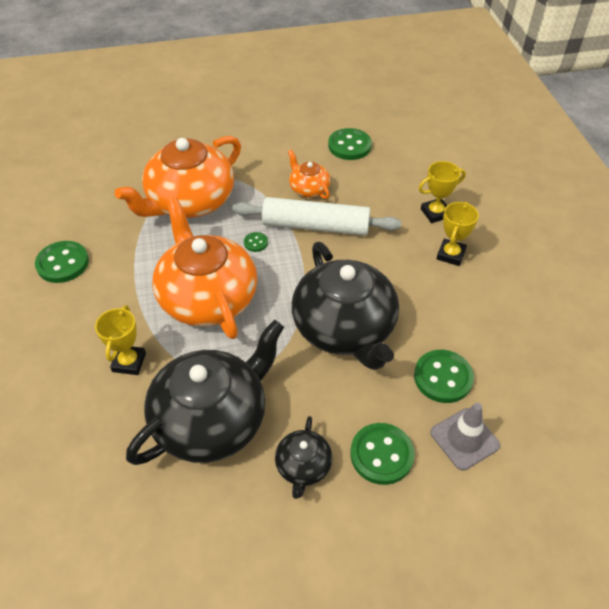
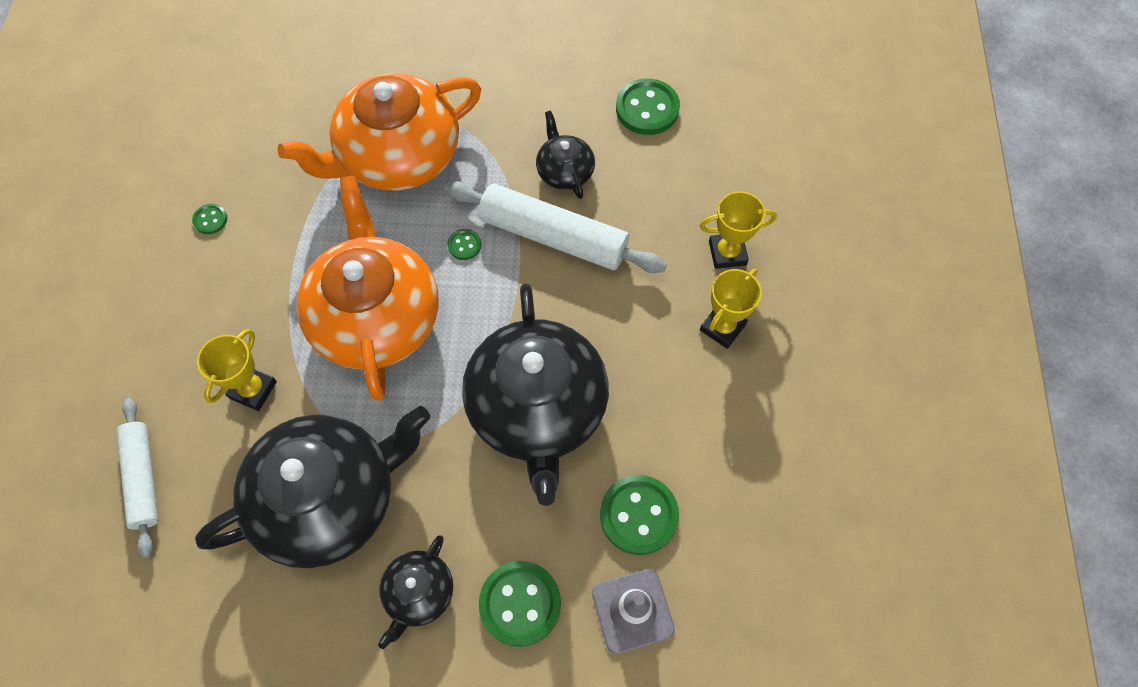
camera: 15 degrees right, 15 degrees up
(58, 440) = (143, 478): none -> white rolling pin
(63, 263) = (210, 220): green button -> green button, size x0.49
(308, 188) = (564, 171): orange teapot -> black teapot

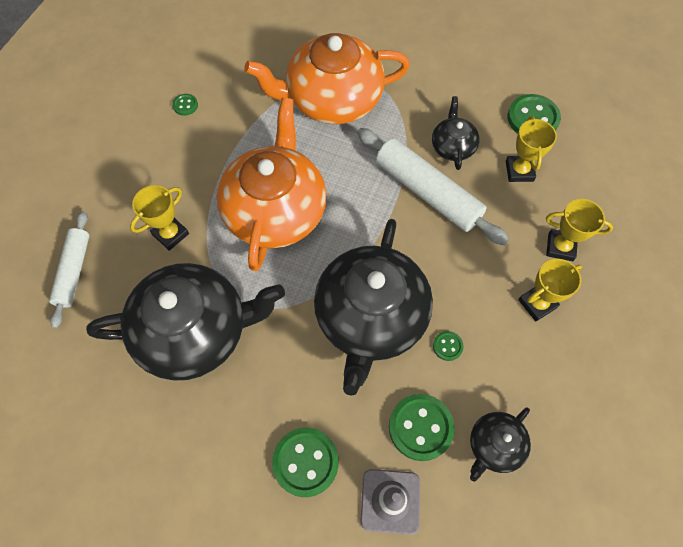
camera: 20 degrees right, 0 degrees up
(418, 593) = (233, 425): black teapot -> black teapot (494, 445)
(464, 245) = (358, 178): green button -> green button (447, 346)
(652, 177) = (519, 171): none -> yellow trophy

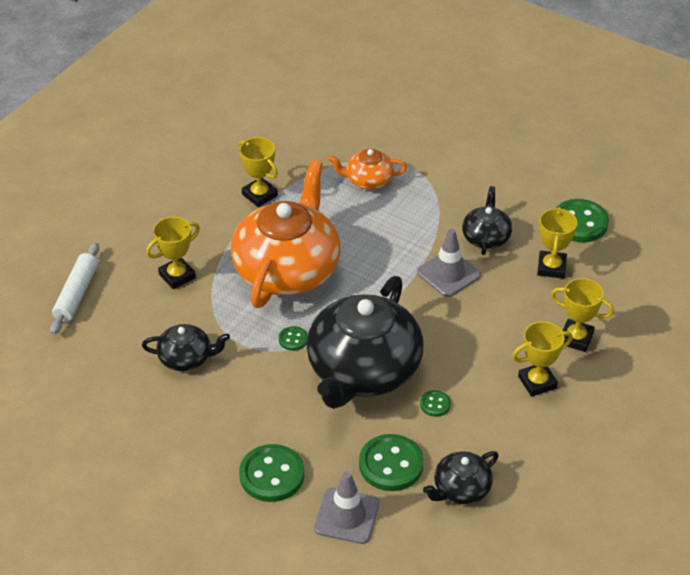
camera: 10 degrees right, 20 degrees down
(185, 105) = (213, 167): green button -> green button (293, 339)
(195, 331) = (186, 358): black teapot -> black teapot, size x0.47
(234, 130) = (259, 195): none -> yellow trophy
(332, 99) = (368, 180): orange teapot -> orange teapot, size x0.47
(427, 192) = (448, 274): white rolling pin -> grey traffic cone

